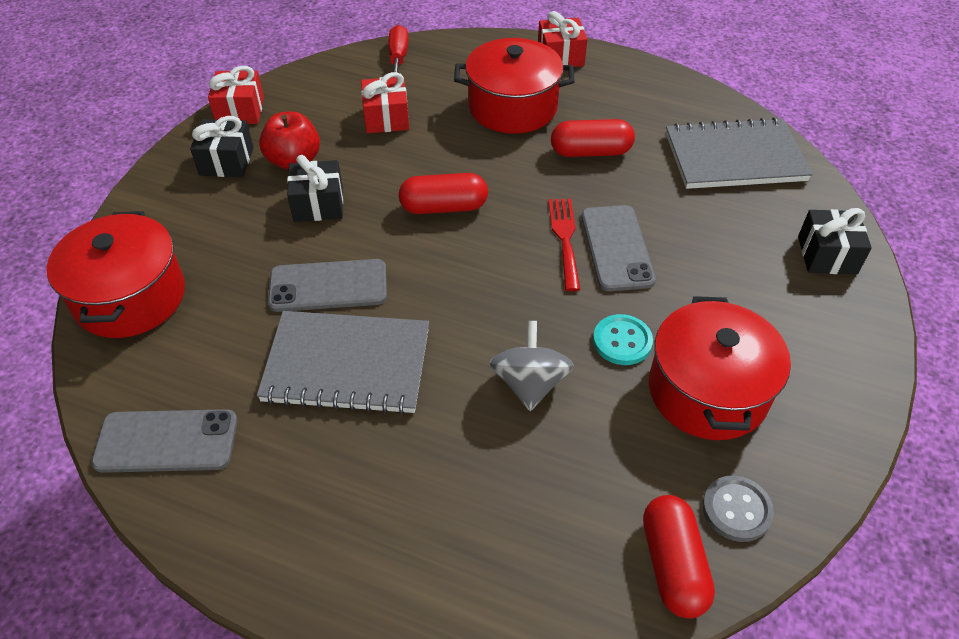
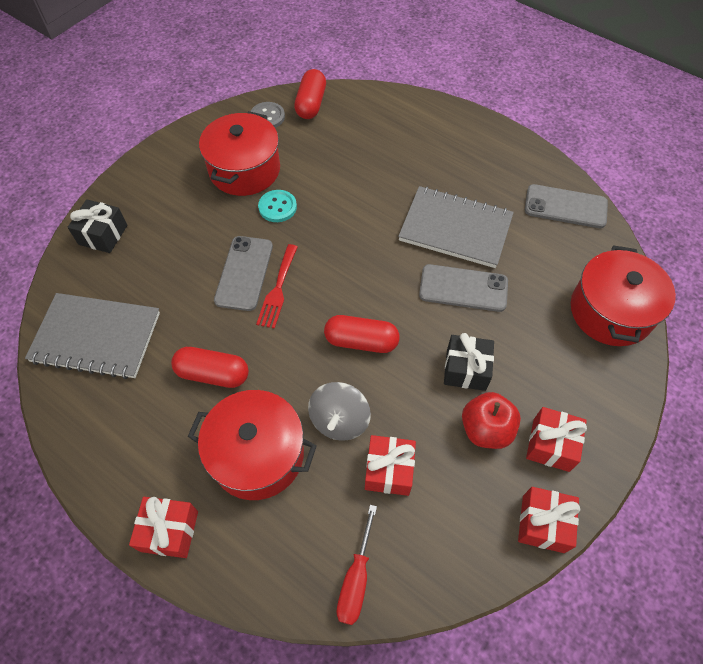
camera: 165 degrees left, 10 degrees up
(226, 161) = (551, 445): black gift -> red gift
(529, 384) = (345, 194): grey spinning top -> grey spinning top (339, 420)

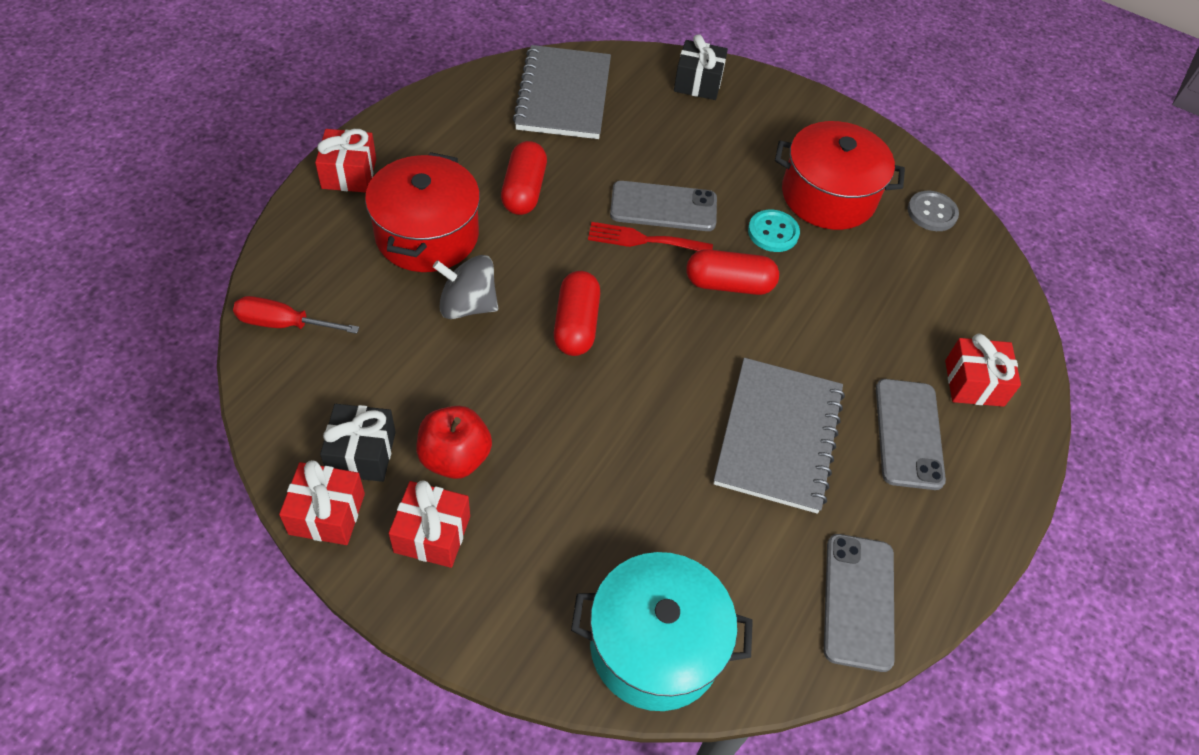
camera: 80 degrees right, 5 degrees down
(311, 104) = (975, 259): red capsule -> red capsule (729, 284)
(389, 470) = (404, 353): red gift -> red gift (974, 383)
(463, 288) = (672, 442): grey phone -> grey phone (908, 434)
(466, 369) = (541, 439): black gift -> black gift (362, 453)
(610, 311) = (655, 645): red pot -> turquoise pot

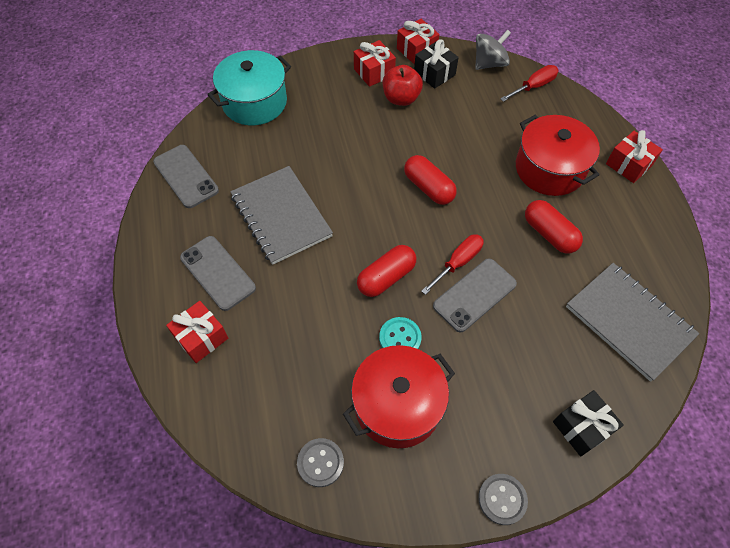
camera: 140 degrees right, 5 degrees up
(467, 305) = (483, 154): grey spinning top -> grey spinning top (489, 63)
(643, 240) = (458, 262): red fork -> red screwdriver
(808, 99) = (502, 499): none -> grey button

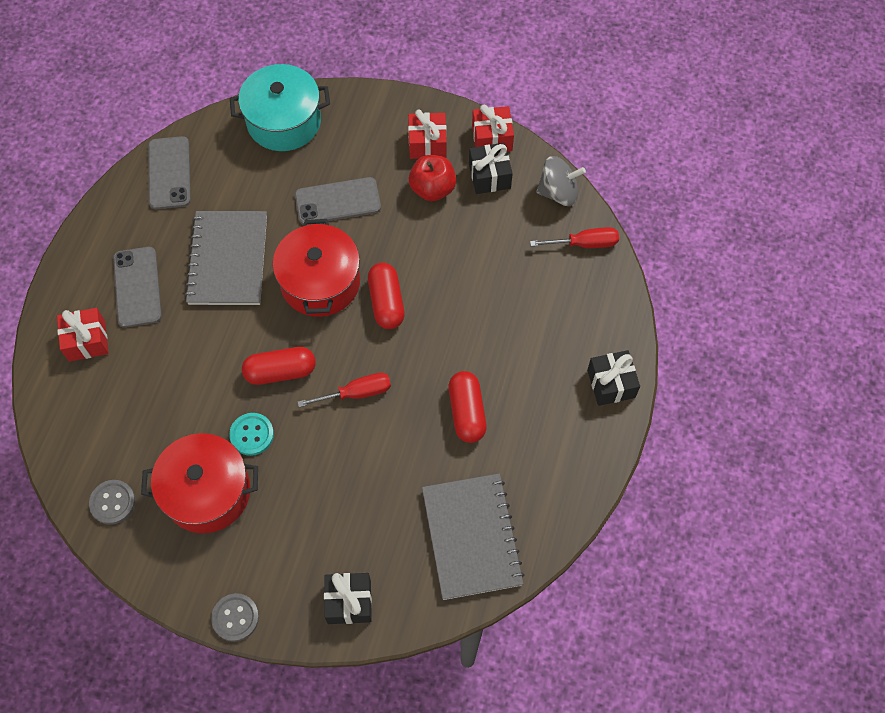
camera: 30 degrees right, 5 degrees up
(474, 295) = (348, 432): grey phone -> grey phone (337, 201)
(549, 169) = (523, 345): red pot -> red pot (320, 282)
(628, 165) = (611, 384): red gift -> black gift

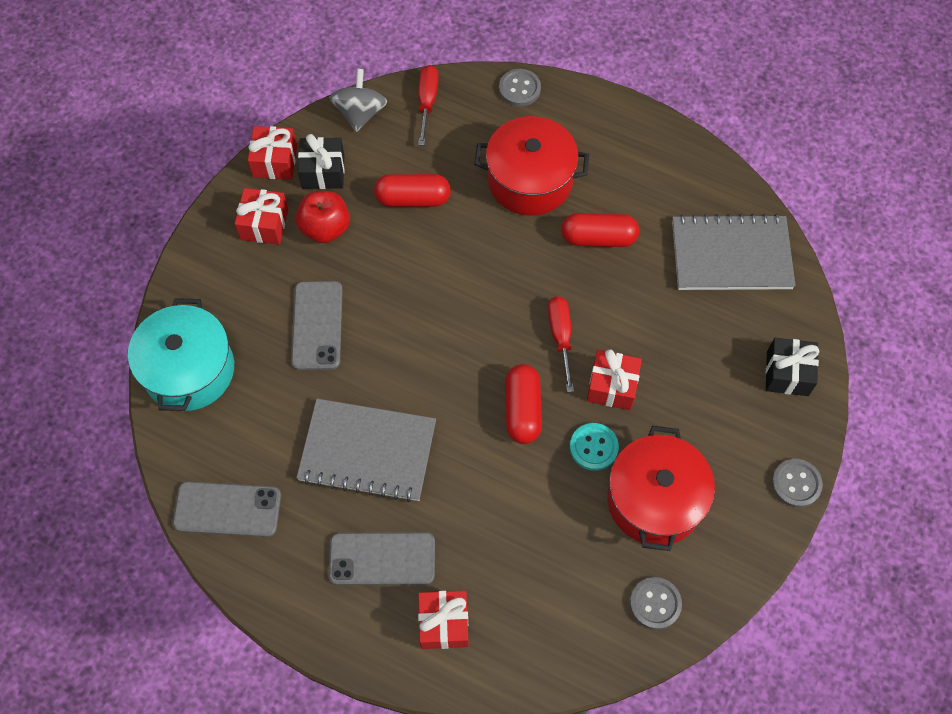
camera: 80 degrees left, 0 degrees up
(313, 443) = (612, 386): none -> red gift
(320, 282) = (419, 356): red pot -> red pot (530, 180)
(386, 302) = (457, 293): red capsule -> red capsule (413, 199)
(611, 384) = (587, 110): black gift -> none
(620, 319) = (519, 89): none -> grey button

